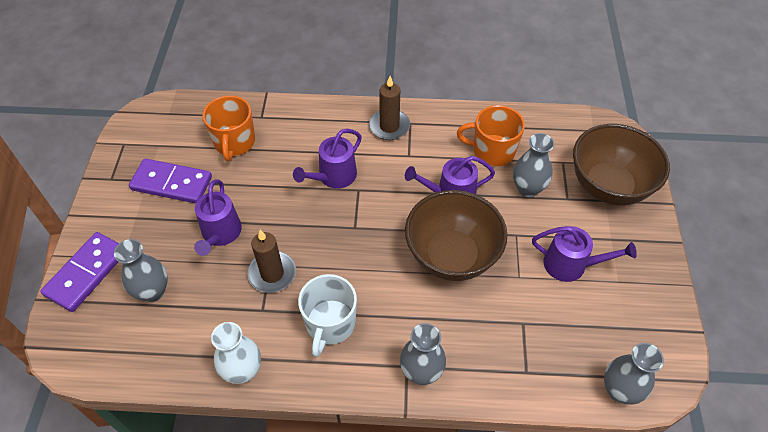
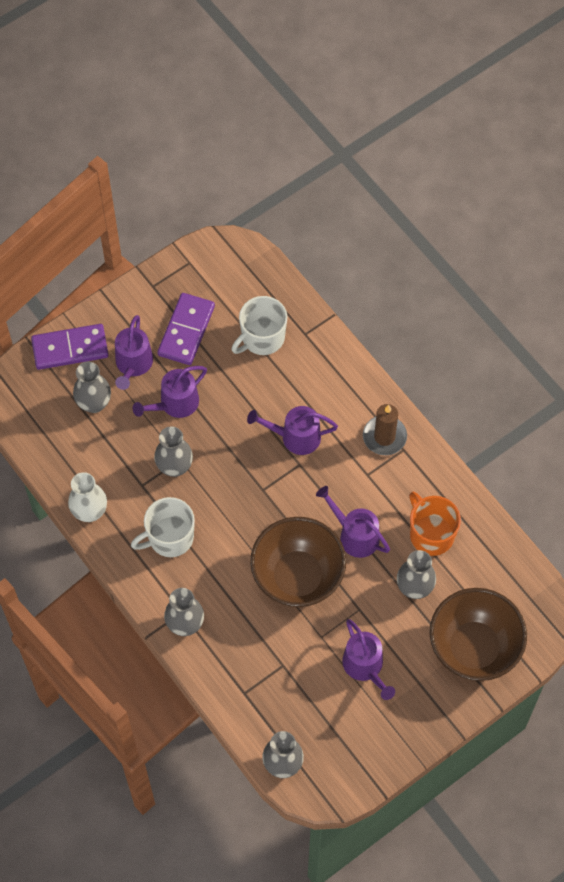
camera: 50 degrees right, 10 degrees up
(155, 238) = (133, 364): none -> purple watering can
(171, 183) = (186, 330): purple domino -> purple domino turned 45 degrees clockwise
(234, 142) = (262, 338): orange mug -> white mug
(272, 273) = (174, 467): brown candle -> grey vase

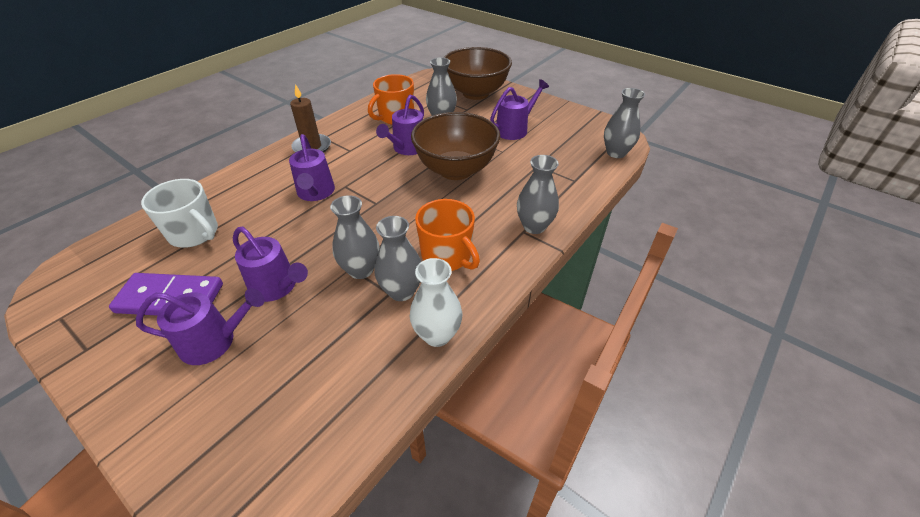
camera: 105 degrees left, 20 degrees down
(70, 349) = (174, 430): purple domino -> none
(94, 403) = (275, 371): grey vase -> grey vase (401, 291)
(170, 538) = (447, 256): white mug -> orange mug

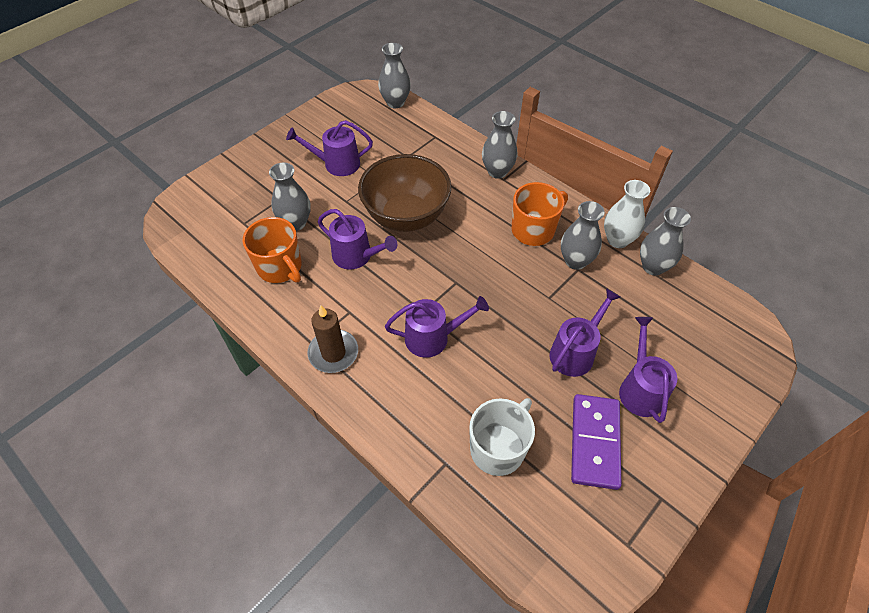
camera: 85 degrees left, 10 degrees up
(361, 270) = (552, 290): grey vase -> grey vase (653, 266)
(476, 93) = (241, 187): brown bowl -> none
(514, 129) = (337, 164): purple watering can -> purple watering can turned 60 degrees counterclockwise

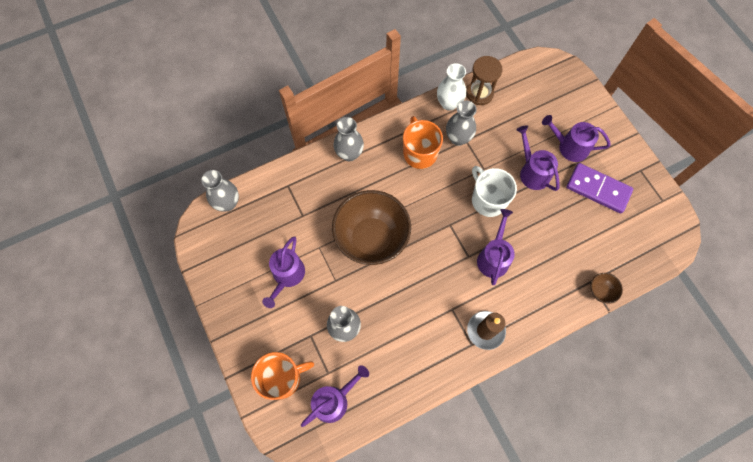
camera: 70 degrees left, 15 degrees up
(280, 267) = (389, 352): orange mug -> orange mug (282, 378)
(356, 256) = (399, 289): purple watering can -> purple watering can (334, 400)
(437, 480) = (600, 291): none -> brown bowl
(498, 448) = (588, 246): white mug -> white mug (488, 200)
(653, 266) = (479, 93): grey vase -> brown hourglass

